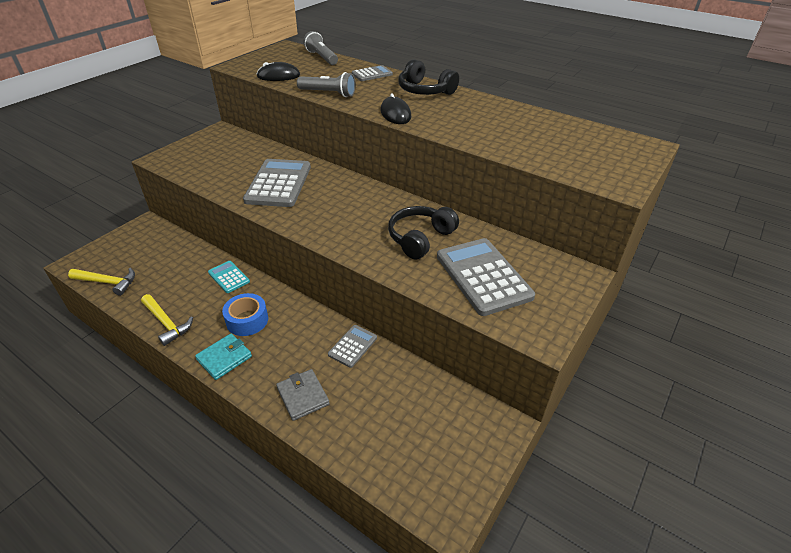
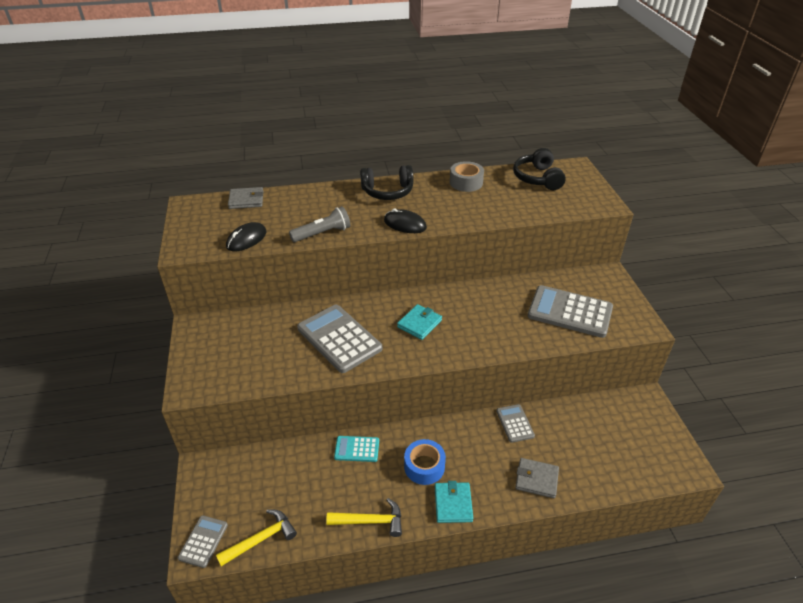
camera: 45 degrees left, 0 degrees up
(321, 57) = (246, 200): grey flashlight -> grey wallet
(345, 207) = (419, 323): none -> turquoise wallet
(372, 74) = (321, 196): grey calculator -> grey calculator (203, 541)
(420, 238) = (501, 312): black headphones -> black headphones (537, 178)
(503, 111) = (466, 182): none -> grey tape

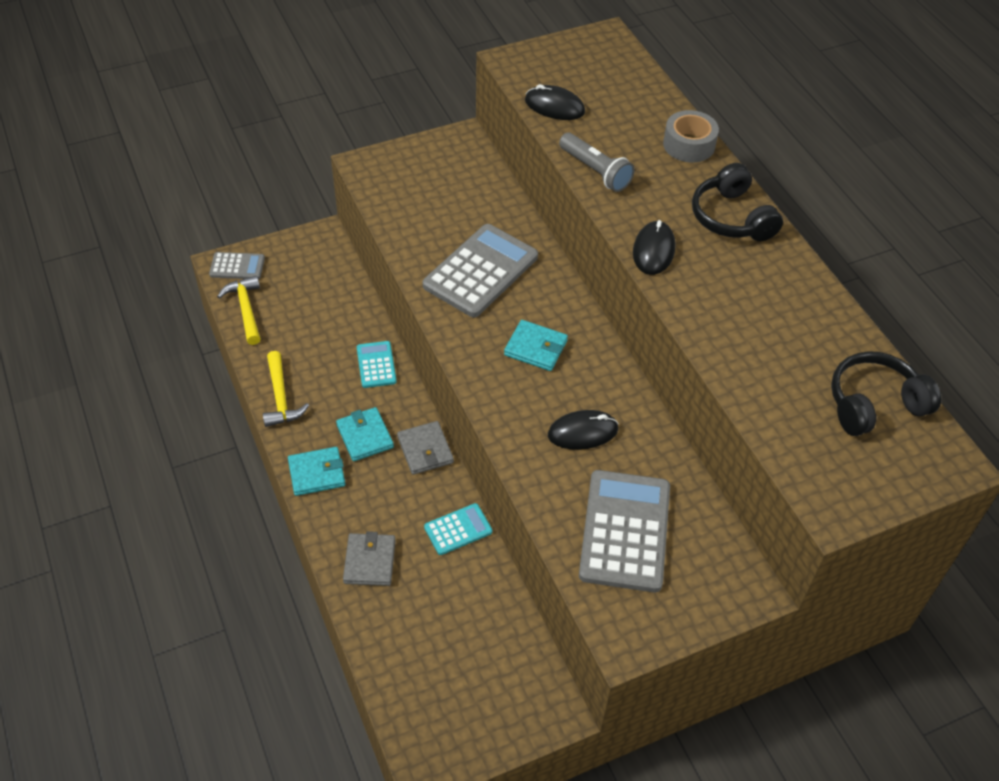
camera: 75 degrees right, 10 degrees up
(246, 200) = (640, 83): grey wallet -> grey wallet (425, 450)
(261, 539) = (246, 310): yellow hammer -> yellow hammer turned 150 degrees counterclockwise
(424, 466) = (365, 436): blue tape -> turquoise wallet
(466, 182) = (807, 307): grey tape -> grey tape (689, 145)
(494, 315) = (582, 432): none -> black mouse
(514, 423) = (458, 529): grey calculator -> turquoise calculator

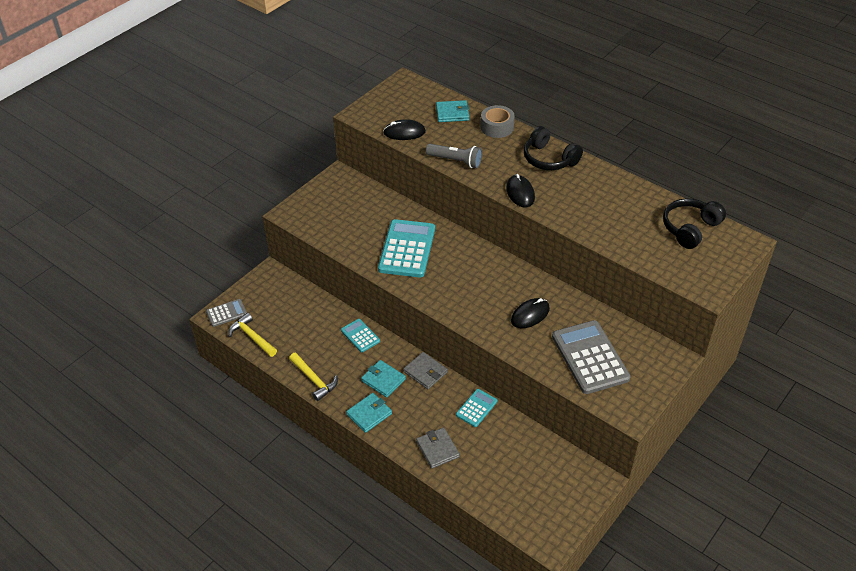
camera: 25 degrees left, 5 degrees down
(480, 271) = (407, 249): grey calculator -> turquoise calculator
(535, 348) = (470, 279): turquoise wallet -> turquoise wallet (452, 113)

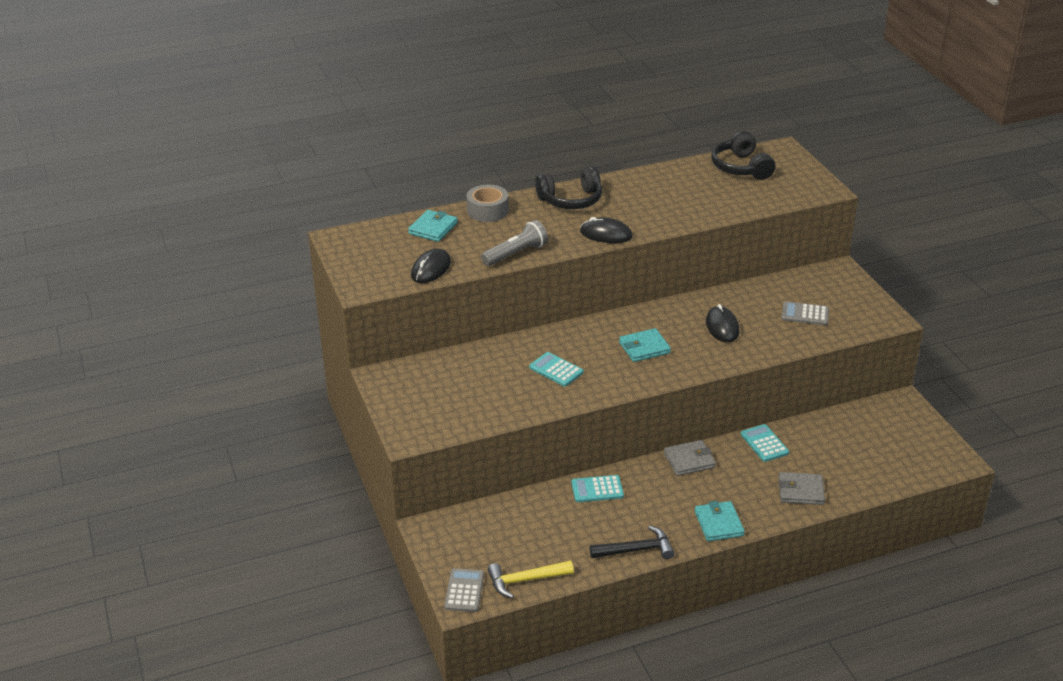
camera: 60 degrees left, 10 degrees down
(314, 380) = (636, 550): yellow hammer -> black hammer
(383, 380) = (677, 495): turquoise wallet -> turquoise wallet (644, 348)
(407, 249) = (556, 370): turquoise calculator -> turquoise calculator, size x0.52
(590, 357) = (805, 314): grey calculator -> grey calculator, size x0.52

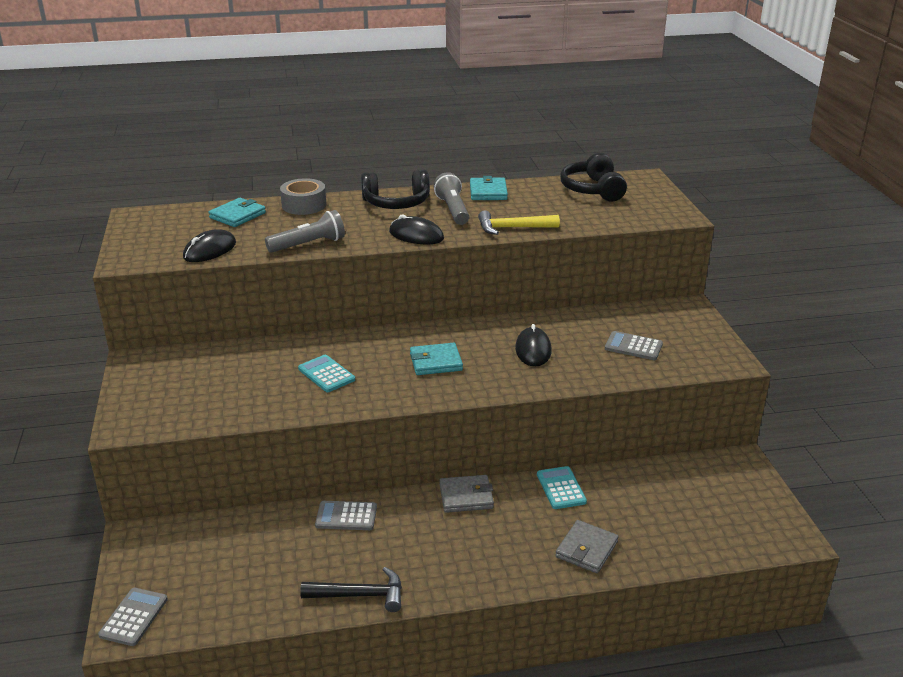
camera: 10 degrees right, 5 degrees down
(525, 580) = (211, 615): yellow hammer -> yellow hammer (513, 228)
(597, 489) = (346, 516): turquoise calculator -> grey calculator
(625, 203) = (453, 210): none -> grey flashlight
(718, 523) = (472, 576): turquoise wallet -> turquoise wallet (488, 192)
(800, 491) = (586, 549): grey wallet -> grey wallet turned 75 degrees counterclockwise

